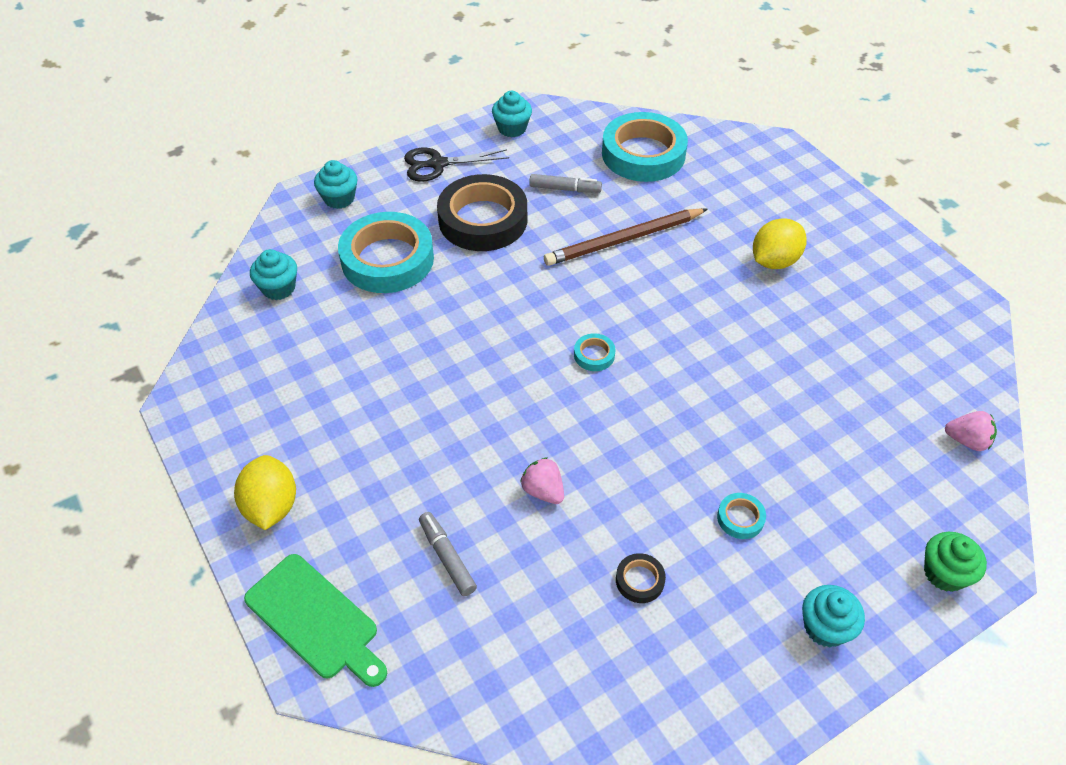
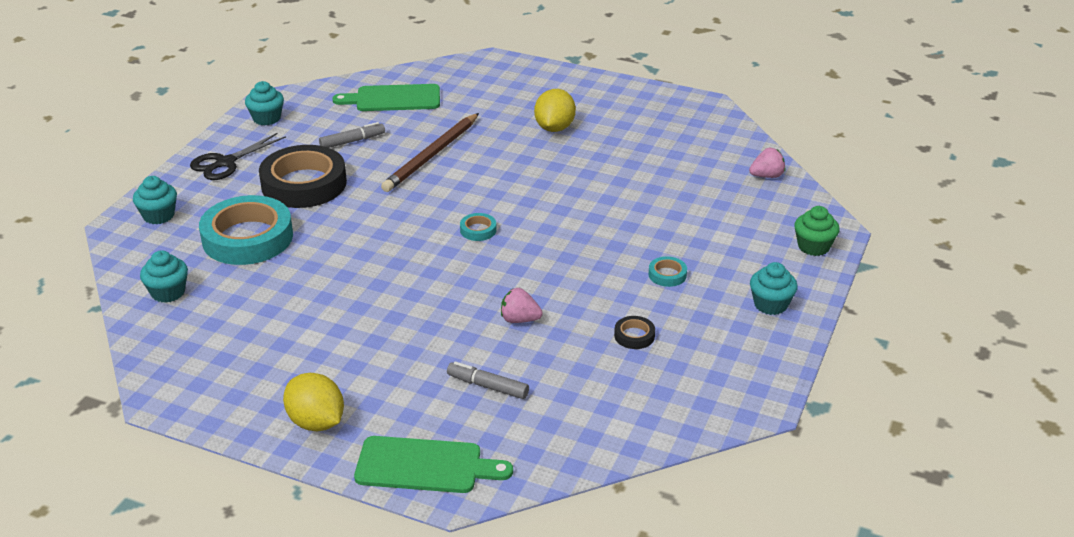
camera: 35 degrees left, 15 degrees down
(643, 154) = (393, 99): turquoise tape -> green cutting board

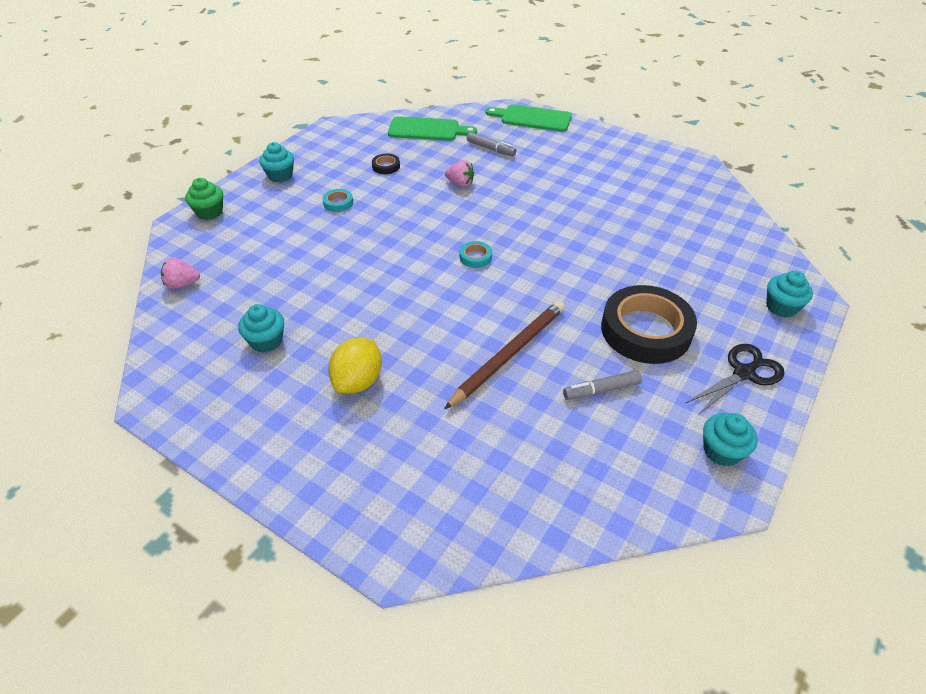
camera: 170 degrees left, 10 degrees up
(168, 292) = (731, 230): turquoise cupcake -> turquoise cupcake (266, 341)
(247, 238) = (683, 272): turquoise tape -> none
(316, 422) = (596, 142): yellow lemon -> none
(393, 99) = (552, 471): green cutting board -> green cutting board (427, 130)

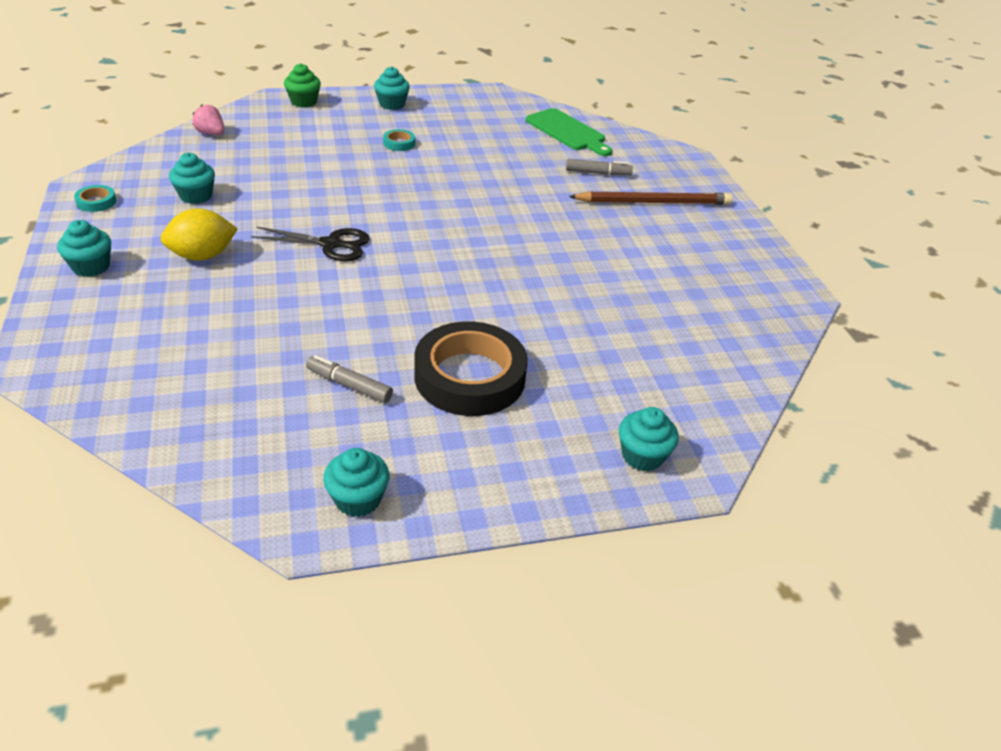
camera: 40 degrees right, 5 degrees down
(292, 455) = (91, 267): none -> turquoise cupcake
(386, 166) = (482, 139): black tape -> none
(460, 184) = (520, 182): pink strawberry -> none
(475, 257) = (431, 237): turquoise tape -> turquoise tape (96, 202)
(491, 149) = (598, 173): grey marker -> grey marker turned 75 degrees counterclockwise
(509, 354) = (329, 312): brown pencil -> brown pencil (653, 202)
(532, 118) = (687, 171): green cutting board -> none
(744, 373) = (494, 469): black scissors -> black scissors (330, 244)

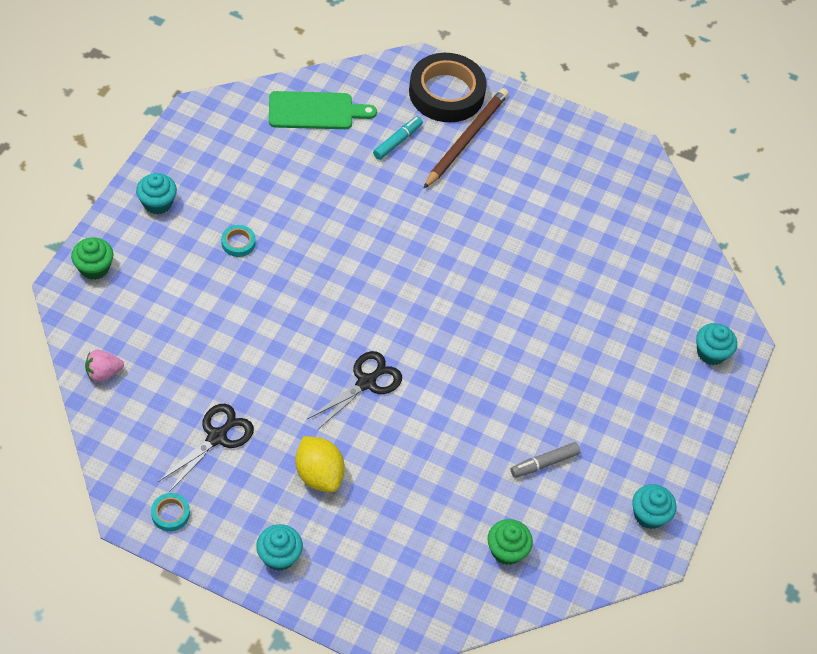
camera: 55 degrees left, 15 degrees up
(196, 196) = (217, 437): turquoise cupcake -> black scissors
(203, 256) = (319, 474): yellow lemon -> yellow lemon turned 45 degrees counterclockwise
(209, 402) = (506, 550): none -> green cupcake
(469, 376) = (582, 392): black tape -> black tape (446, 93)
(598, 173) = (397, 141): grey marker -> turquoise marker

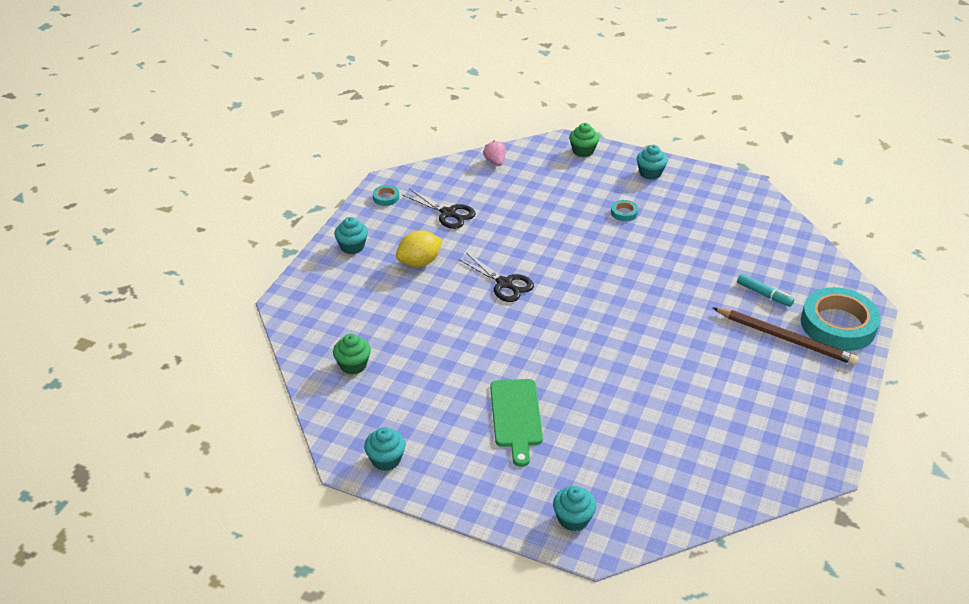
camera: 95 degrees right, 15 degrees down
(315, 111) = (777, 245): green cutting board -> green cutting board (516, 417)
(446, 93) = (838, 324): black tape -> turquoise tape
(544, 463) = (436, 389): grey marker -> none

